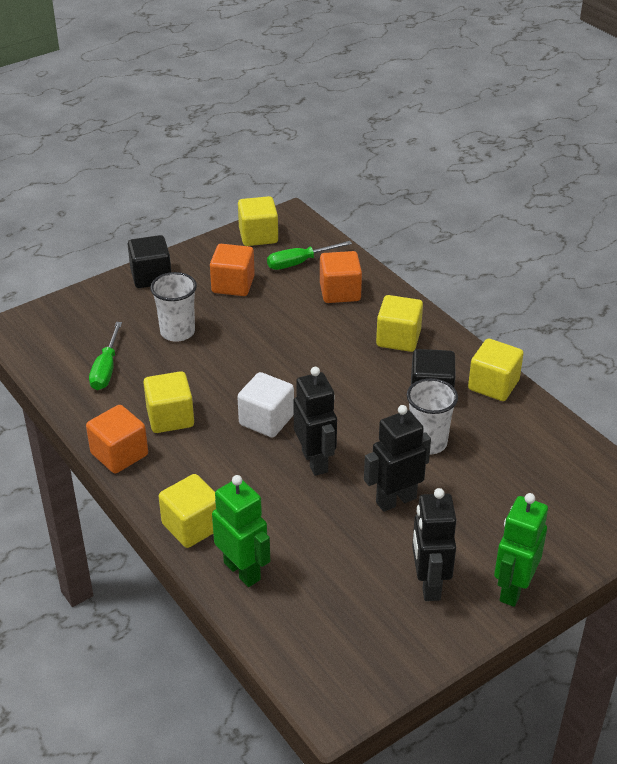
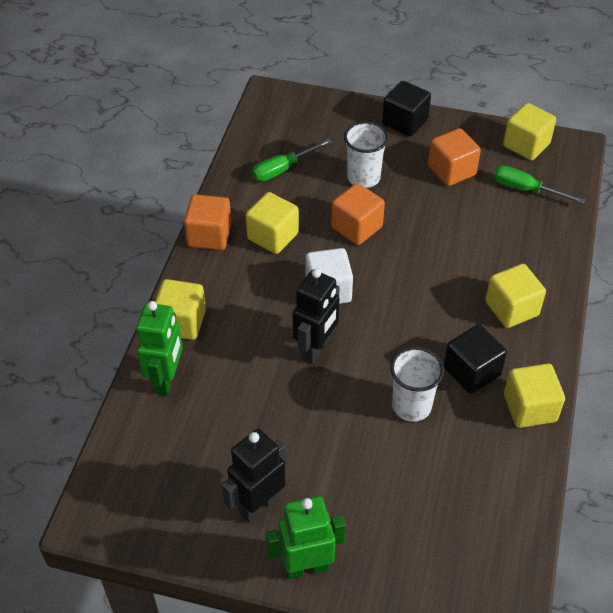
camera: 50 degrees right, 10 degrees up
(340, 292) = (522, 236): orange cube -> orange cube (356, 227)
(395, 500) = (326, 426): black robot -> none

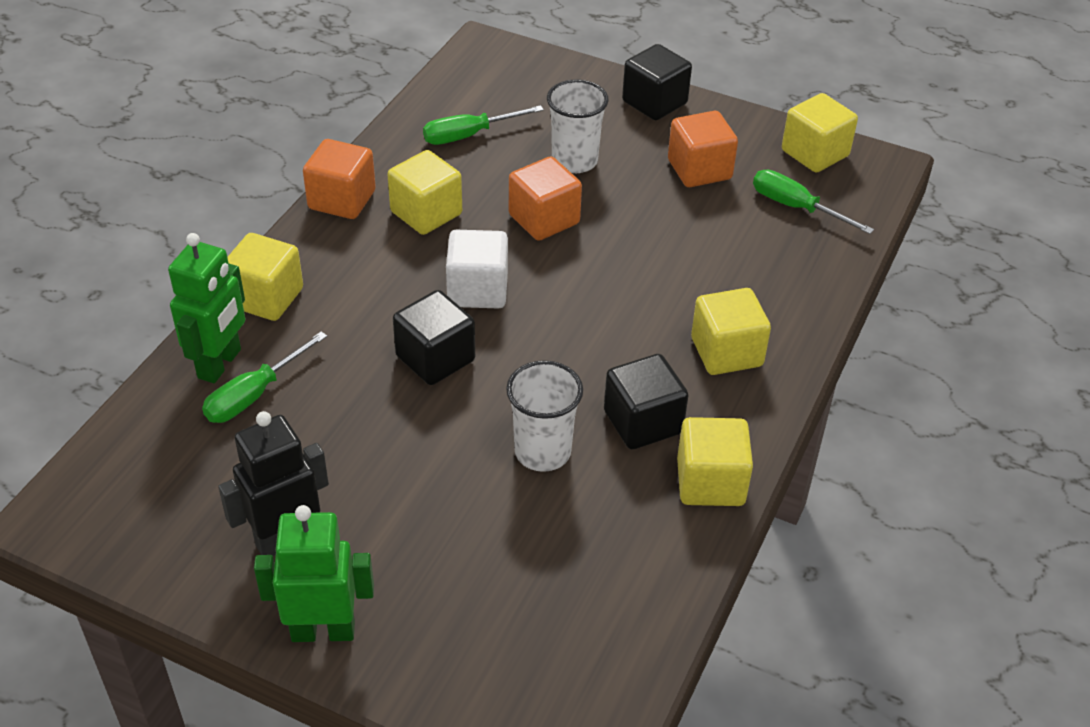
camera: 10 degrees right, 5 degrees down
(199, 399) = (254, 395): none -> green screwdriver
(316, 348) = (435, 358): black robot -> black cube

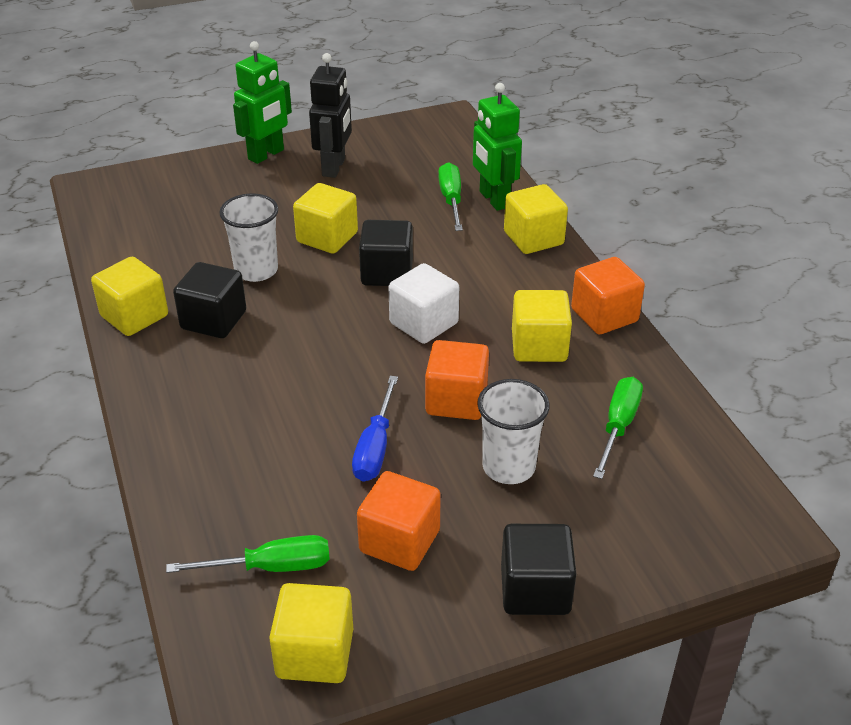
camera: 135 degrees right, 5 degrees down
(642, 228) = (375, 447): none -> blue screwdriver
(726, 352) = (203, 397): yellow cube -> yellow cube (327, 237)

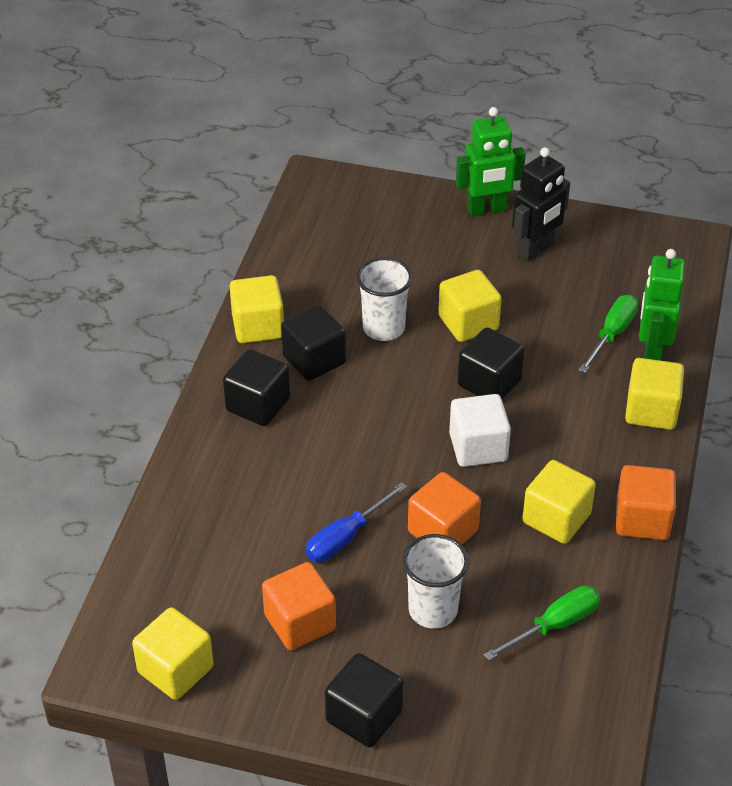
camera: 35 degrees right, 5 degrees up
(191, 378) = (258, 404): none -> black cube
(270, 567) = (196, 590): green screwdriver -> none

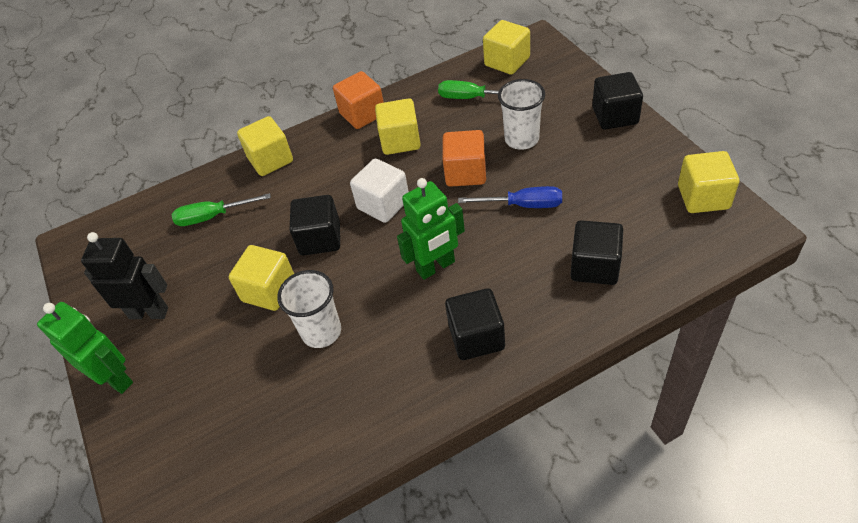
camera: 125 degrees left, 5 degrees up
(258, 326) = (400, 411): yellow cube -> yellow cube (507, 62)
(300, 622) = (602, 177): orange cube -> none
(314, 360) = (397, 344): black cube -> black cube (594, 266)
(652, 352) = (214, 190): green robot -> green robot (436, 267)

